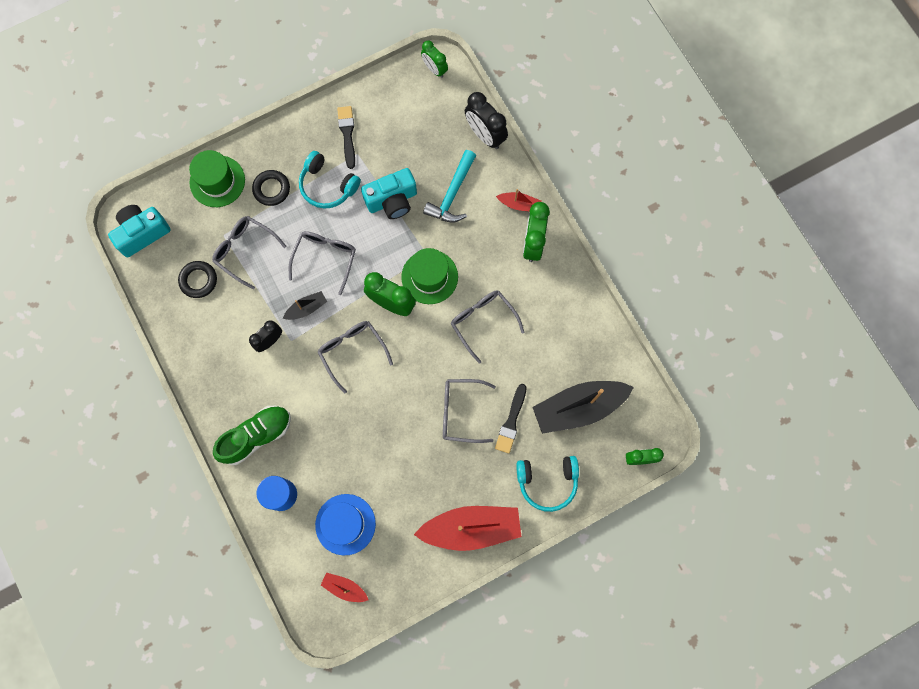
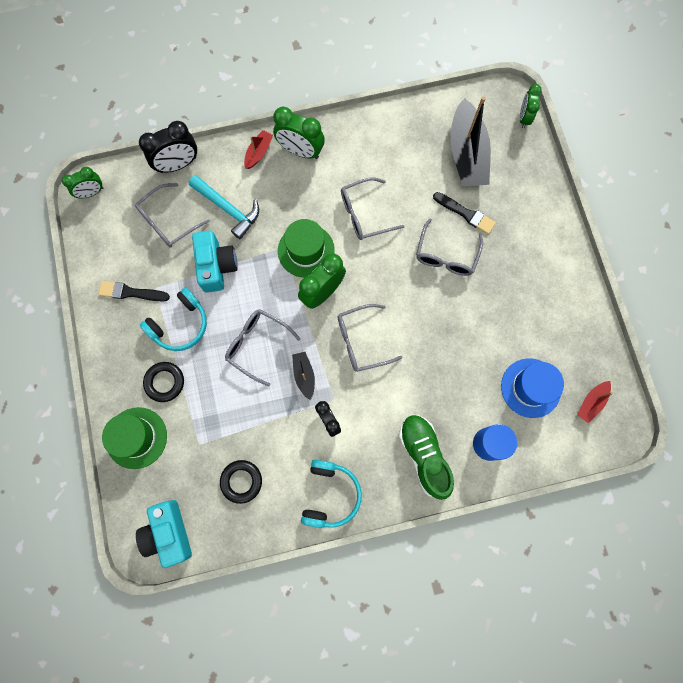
camera: 75 degrees left, 0 degrees up
(245, 251) = (223, 425): grey glasses -> grey glasses (168, 222)
(471, 528) = (557, 274): red boat -> none
(547, 482) = (528, 198): turquoise headphones -> turquoise headphones (330, 494)

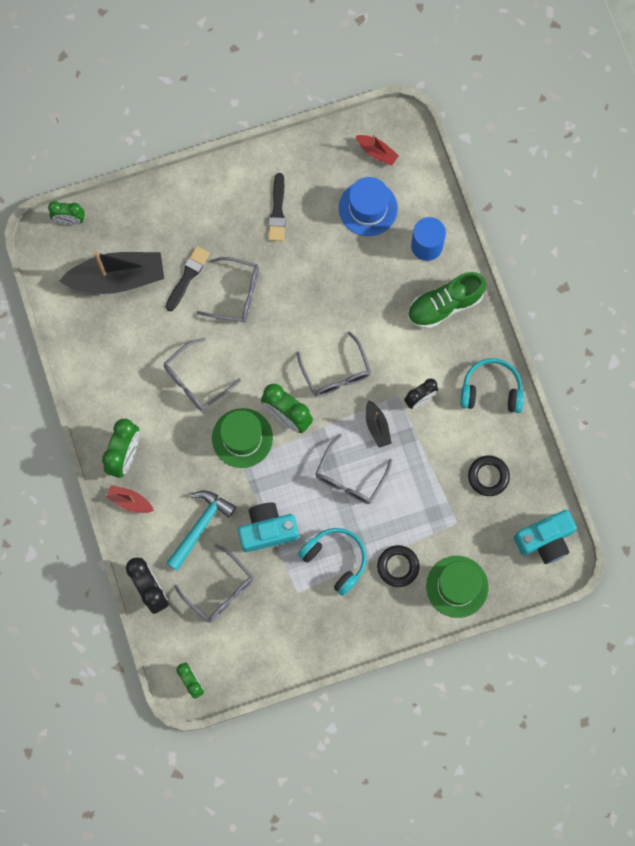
camera: 95 degrees left, 0 degrees up
(131, 292) = (304, 617): black brush -> black brush (277, 211)
(304, 375) = (377, 426): black boat -> black boat turned 90 degrees counterclockwise
(364, 214) = (196, 380): grey glasses -> grey glasses turned 75 degrees clockwise

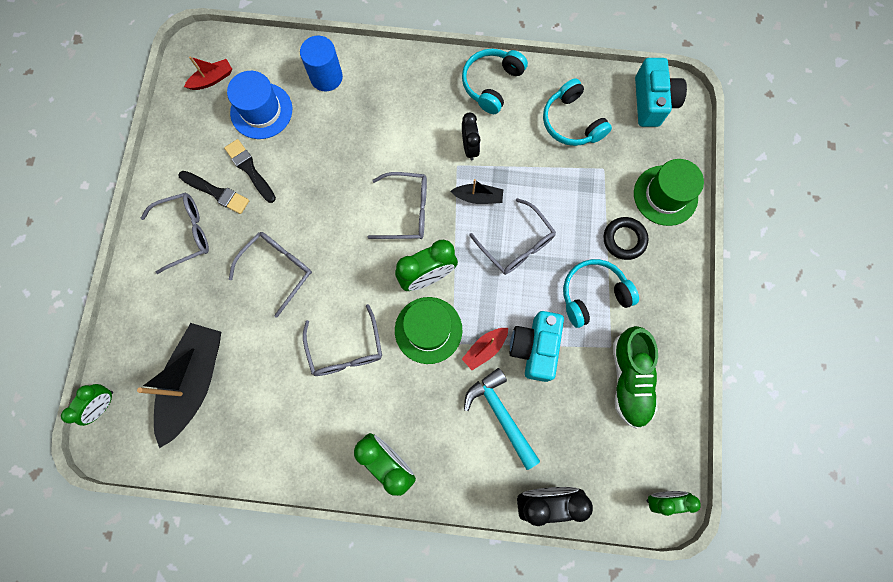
camera: 65 degrees left, 0 degrees up
(130, 501) = (441, 478): red boat -> red boat (485, 349)
(187, 276) = (233, 309): black brush -> black brush (250, 169)
(220, 590) = (576, 424): grey glasses -> grey glasses (186, 233)
(444, 305) = (391, 87): green shoe -> green shoe (629, 379)
(488, 476) = (571, 122): black ring -> turquoise headphones

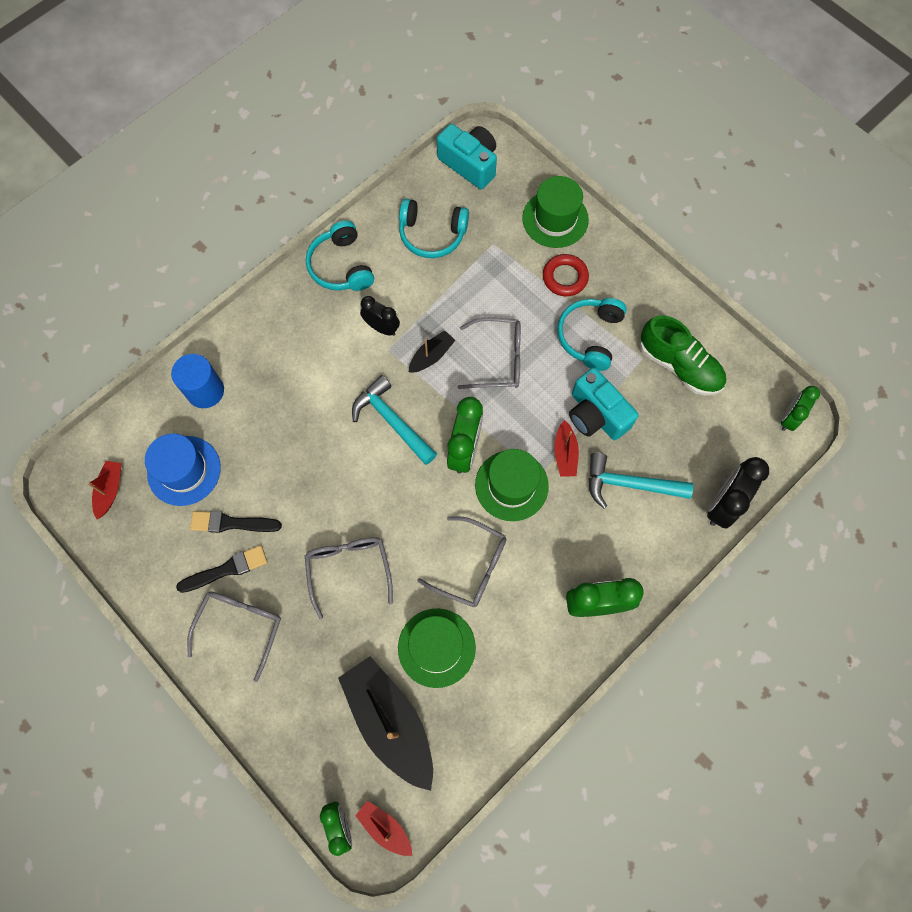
camera: 50 degrees left, 5 degrees down
(122, 436) = (385, 828): none -> red boat
(269, 372) = (436, 647): none -> green hat
(407, 211) = (392, 421): grey glasses -> turquoise hammer
(624, 239) = (565, 277): black ring -> red ring

